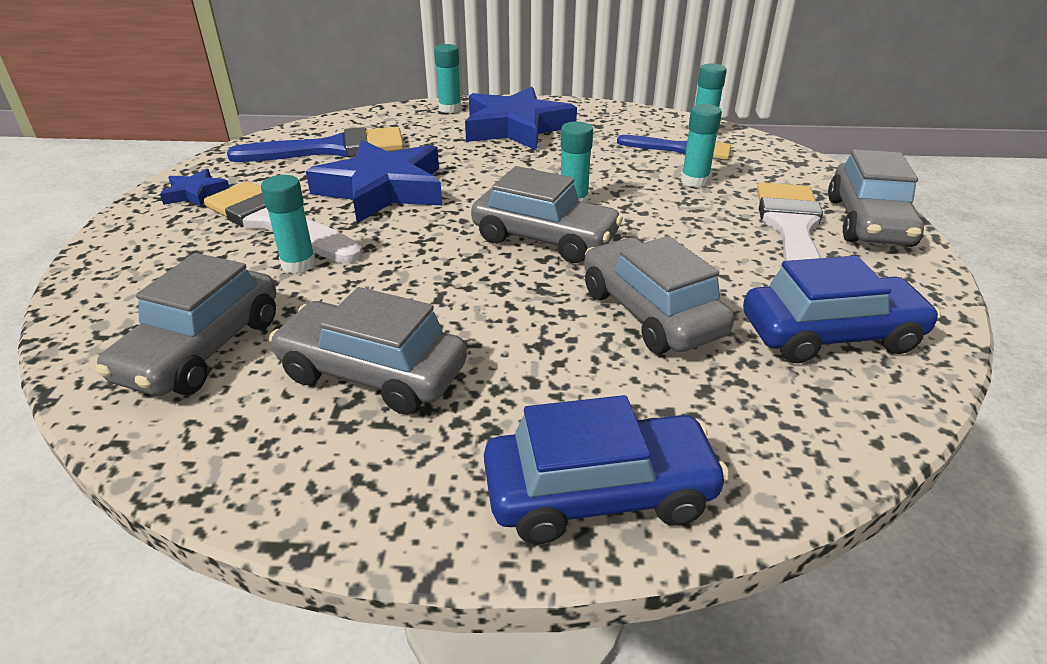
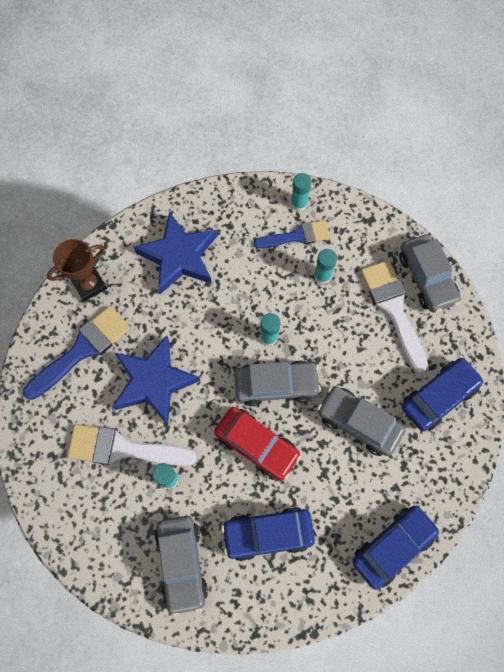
camera: 30 degrees left, 35 degrees up
(195, 193) = (46, 447): blue star -> none
(372, 373) = (268, 534): grey car -> blue car
(395, 119) = (89, 284): none -> brown trophy
(450, 109) = (115, 249): turquoise glue stick -> none
(458, 278) = (257, 445): none -> red car

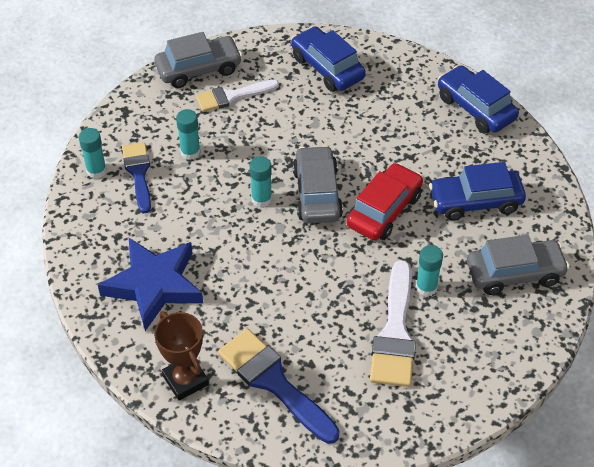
camera: 90 degrees left, 20 degrees down
(154, 382) = (314, 305): blue star -> none
(268, 534) = (475, 201): blue car -> blue car turned 90 degrees clockwise
(358, 423) = (356, 128): grey car -> none
(393, 309) = (232, 96): white brush -> white brush, size x0.67

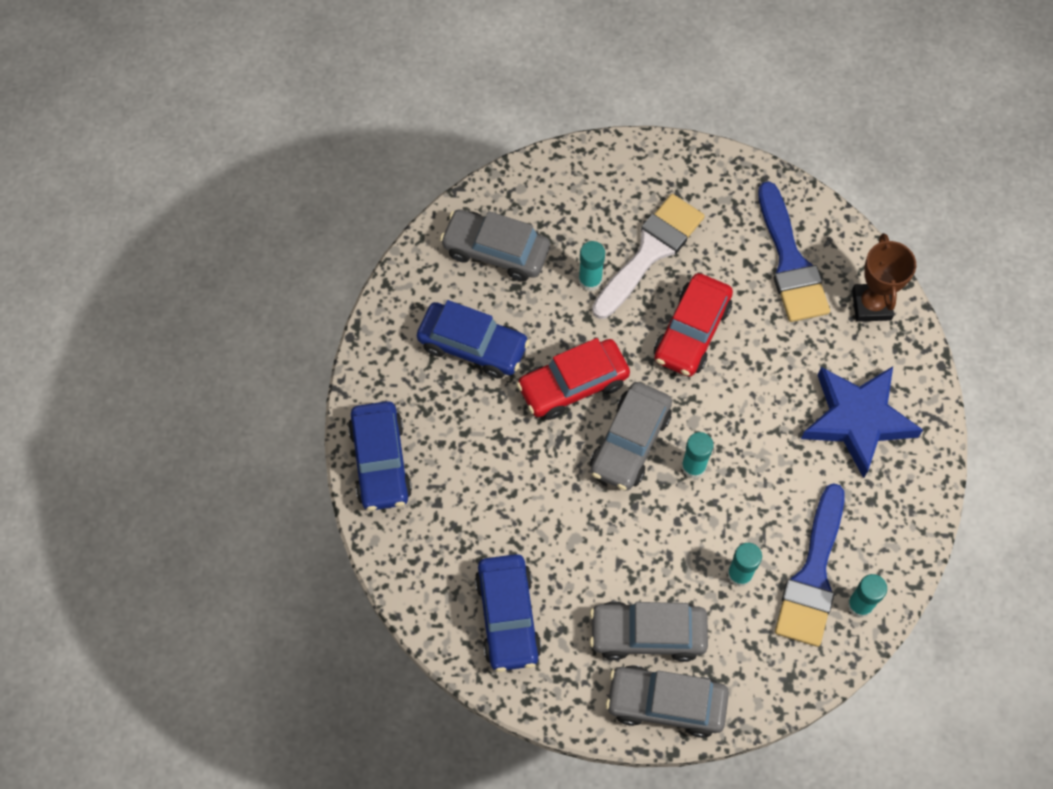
camera: 150 degrees left, 15 degrees up
(138, 173) = (813, 575): blue brush -> blue brush, size x1.50
(232, 96) = (647, 634): white brush -> grey car
(321, 288) = (691, 332): none -> red car

